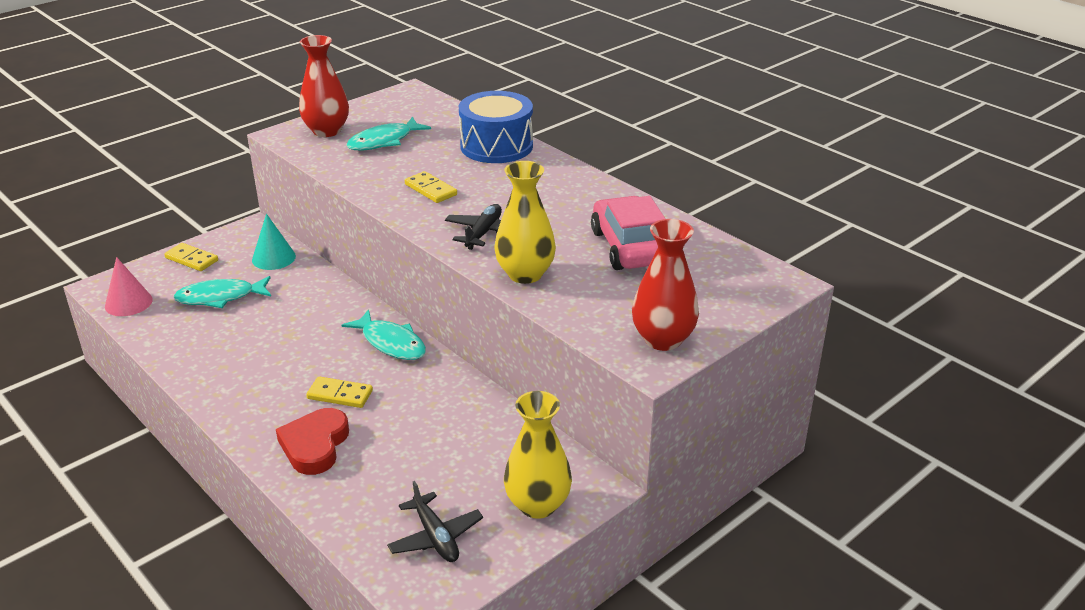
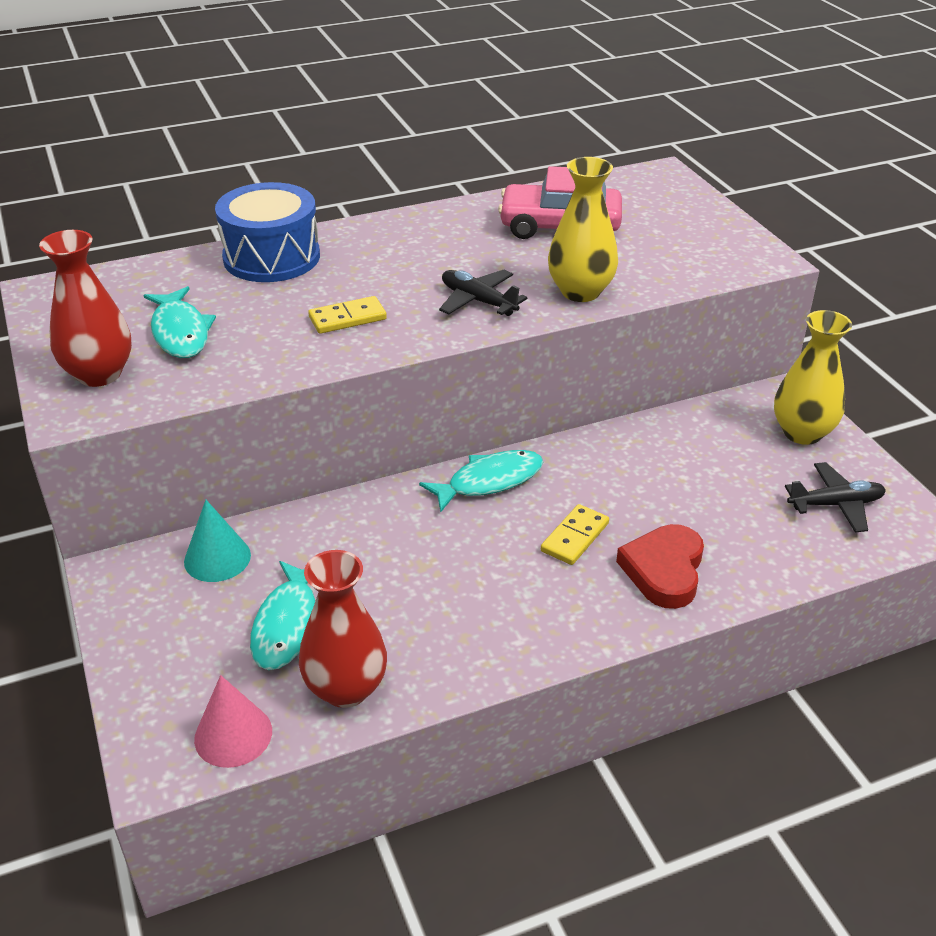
camera: 70 degrees left, 5 degrees up
(192, 259) = (153, 648): yellow domino -> none
(315, 445) = (664, 570): red heart -> red heart turned 75 degrees clockwise
(663, 339) = (730, 245): red vase -> red vase (346, 688)

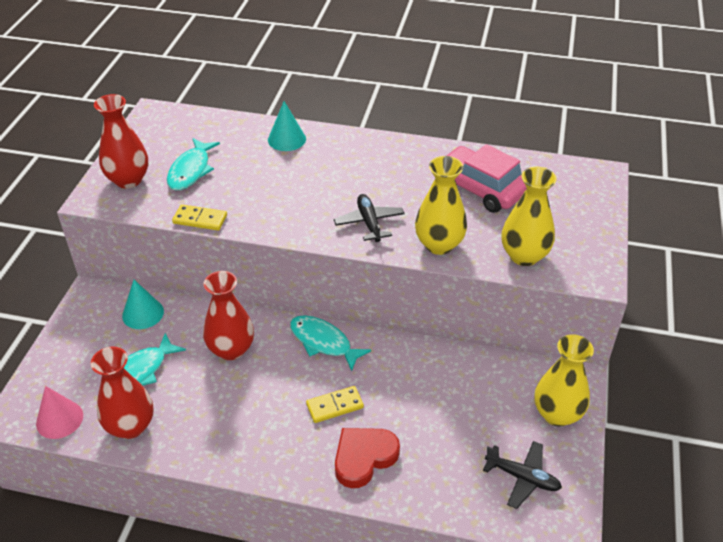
camera: 35 degrees right, 5 degrees up
(271, 257) = (286, 139): blue drum -> turquoise cone
(347, 318) = (284, 201): yellow domino -> yellow domino (200, 219)
(384, 541) = (231, 349): none -> red vase
(489, 481) = (323, 342): turquoise fish -> turquoise fish turned 150 degrees counterclockwise
(678, 268) = (524, 256): none -> yellow vase

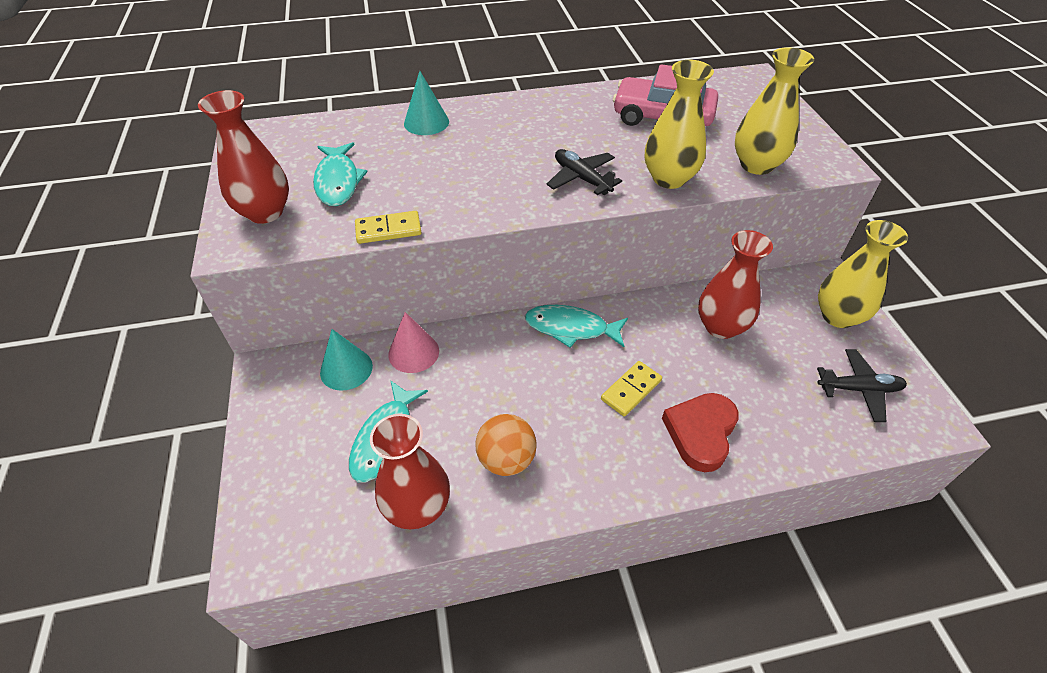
camera: 25 degrees left, 5 degrees up
(59, 419) = (319, 537): pink cone -> pink cone (413, 352)
(209, 419) = (506, 459): none -> orange ball
(231, 349) = (477, 372): red vase -> red vase (721, 326)

